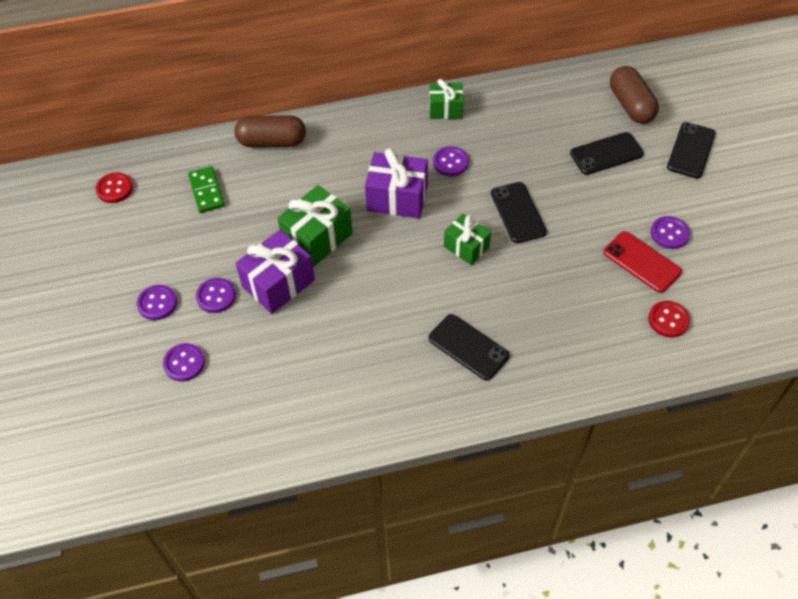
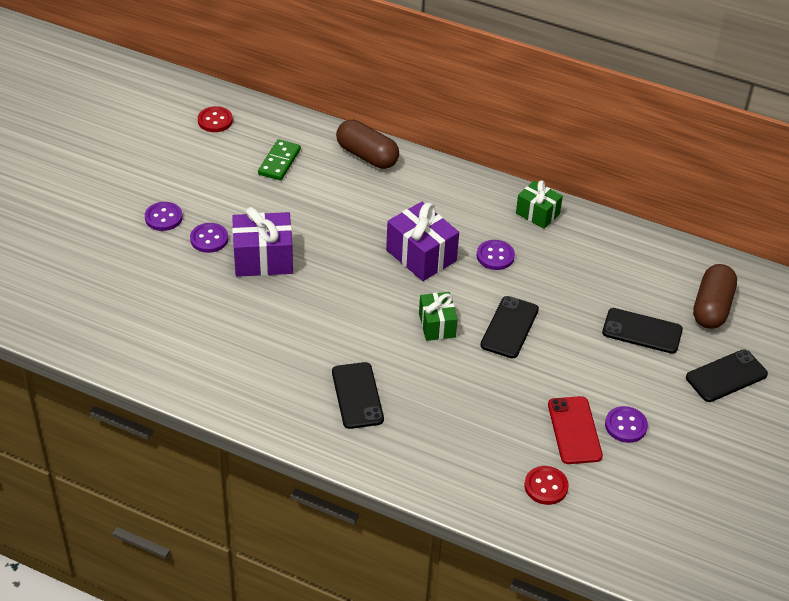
camera: 35 degrees right, 10 degrees down
(184, 363) = (140, 269): purple button -> none
(317, 238) = (326, 246): green gift -> none

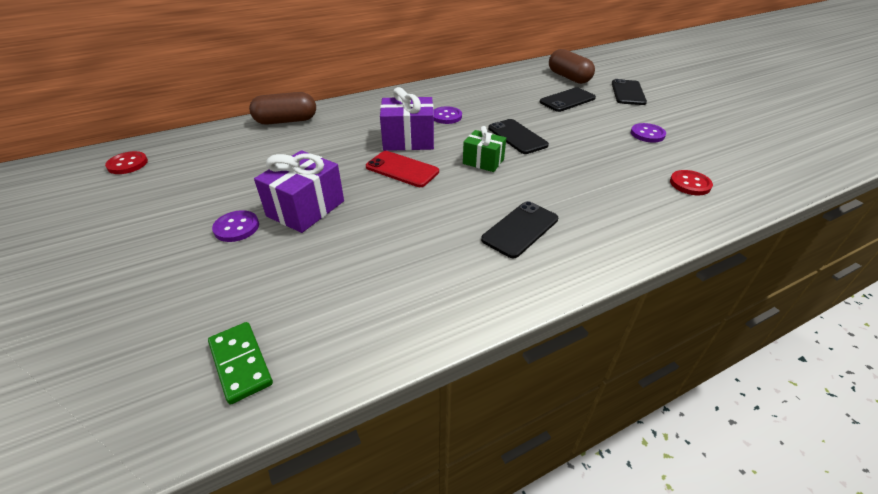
camera: 50 degrees left, 5 degrees down
(163, 217) = (166, 243): purple button -> none
(279, 162) = (224, 155): green domino -> green domino (240, 363)
(357, 395) = (520, 229): black phone -> black phone turned 75 degrees counterclockwise
(537, 214) = (430, 91): green gift -> none
(574, 430) = (638, 152): red phone -> red phone (402, 169)

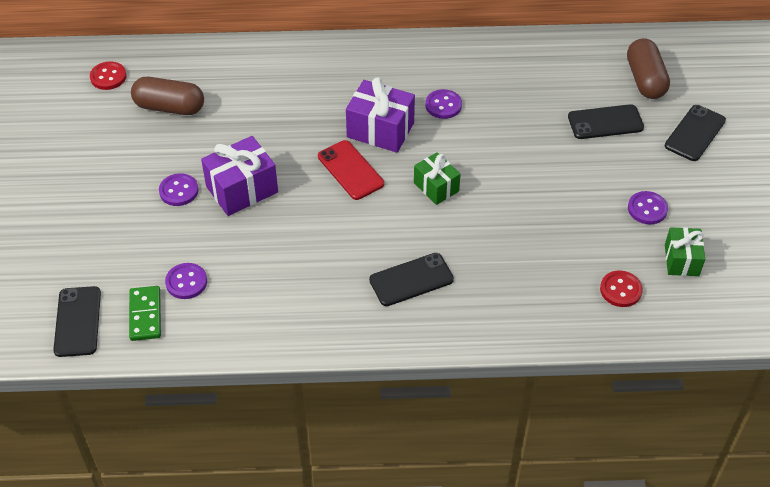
camera: 25 degrees right, 10 degrees up
(281, 308) = (186, 282): none -> purple button
(286, 121) = (271, 57): brown capsule -> brown capsule (169, 107)
(517, 137) = (497, 163): black phone -> black phone (77, 321)
(705, 155) = (681, 260): none -> green gift

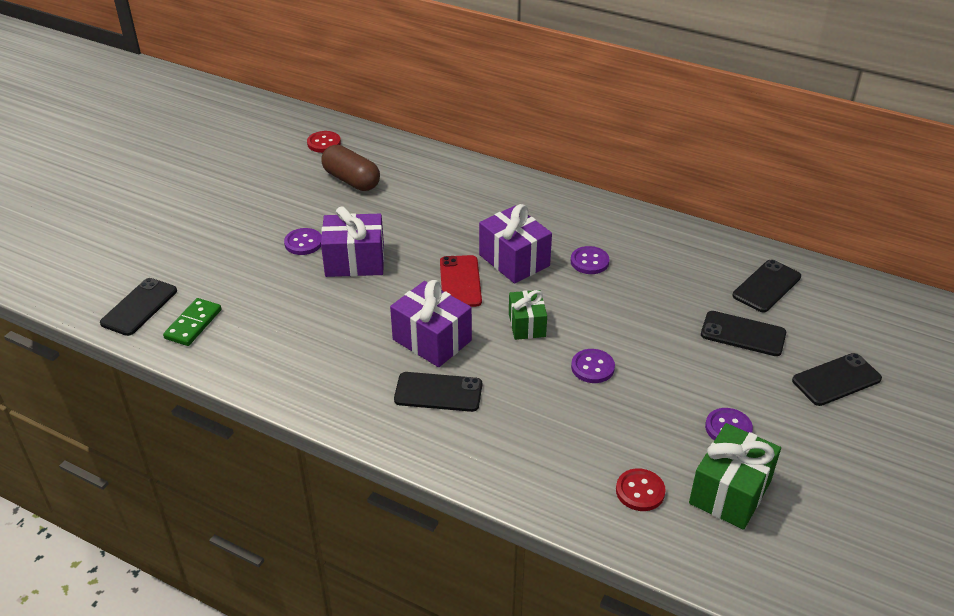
camera: 30 degrees right, 10 degrees down
(186, 282) = (247, 313): purple button -> purple button (592, 367)
(369, 235) = (432, 340): none -> purple gift
(595, 71) = (766, 286): none -> black phone
(645, 80) = (816, 312): brown capsule -> none
(681, 260) = (730, 492): green gift -> green gift, size x1.57

